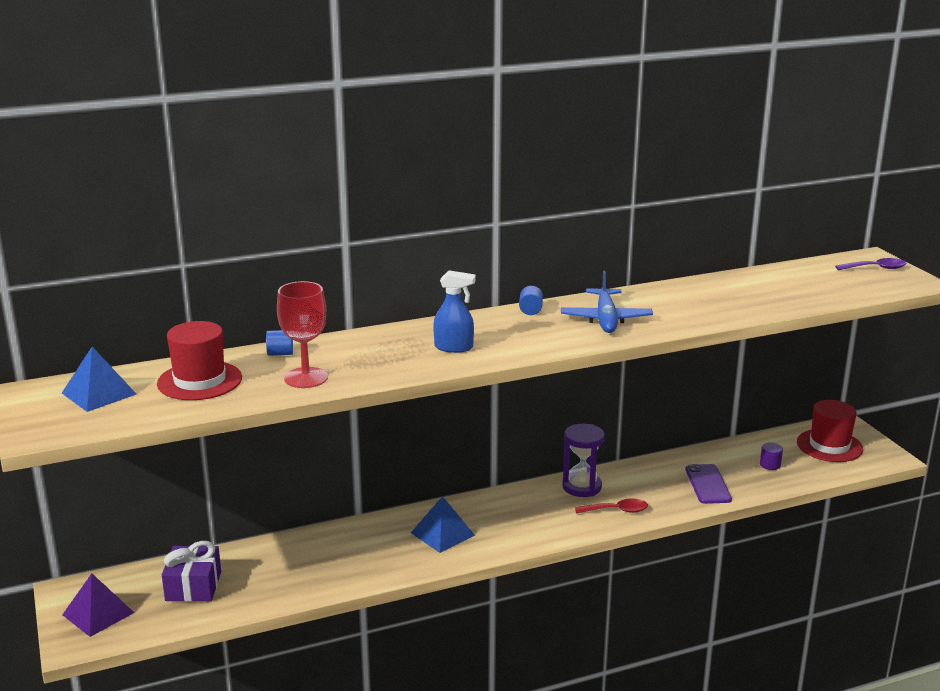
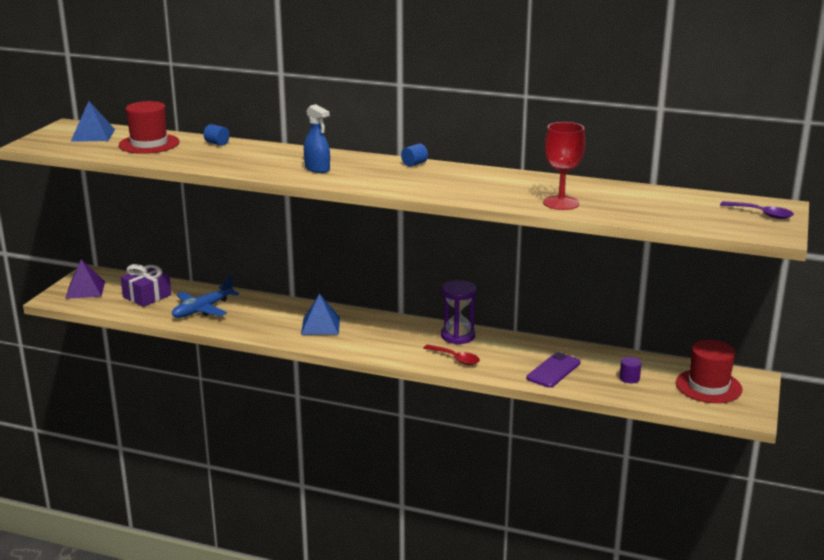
camera: 40 degrees right, 0 degrees up
(306, 378) = (202, 158): red goblet -> red goblet (561, 203)
(606, 319) = (452, 183): blue plane -> blue plane (203, 309)

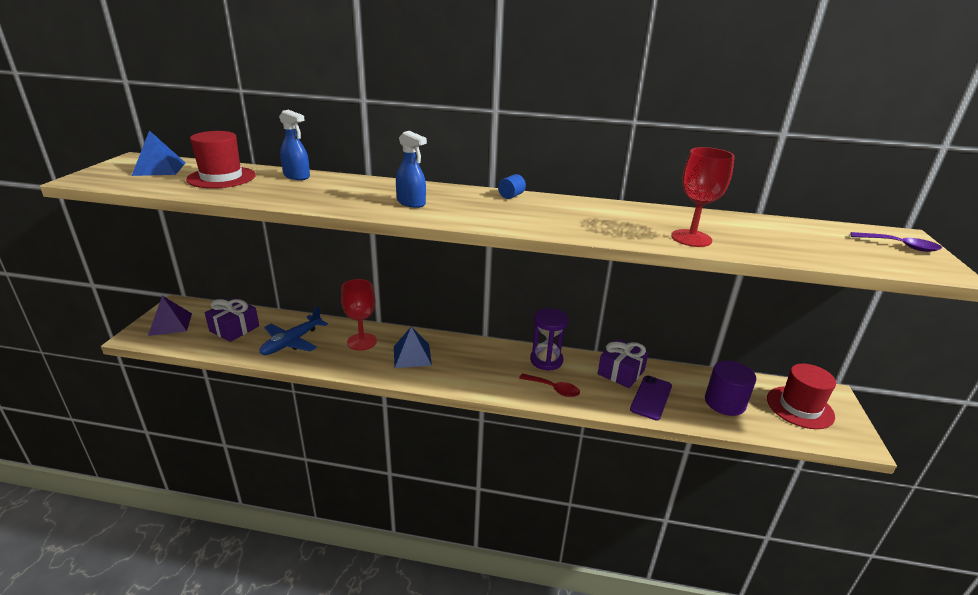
camera: 10 degrees left, 5 degrees up
(217, 143) = (297, 176): blue cylinder -> blue spray bottle
(272, 312) = (362, 342): none -> red goblet
(532, 349) = (621, 372): none -> purple gift
(629, 378) = (724, 402): purple cylinder -> purple cylinder, size x2.03

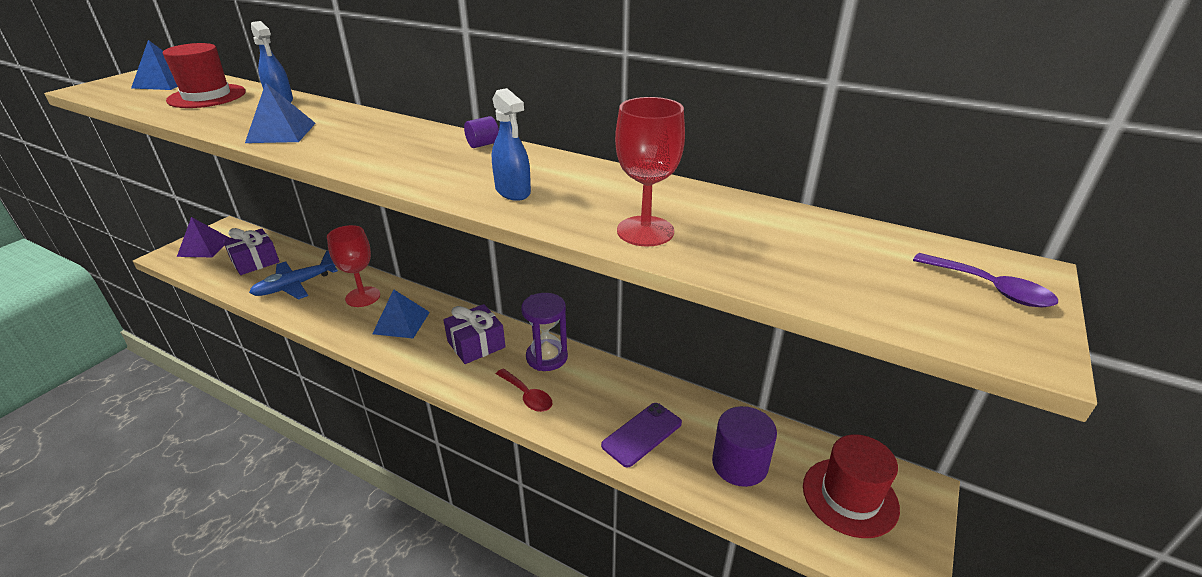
camera: 20 degrees right, 5 degrees up
(338, 200) = (281, 132): none -> blue pyramid
(411, 203) = (354, 143): blue spray bottle -> blue spray bottle (513, 191)
(511, 196) = (483, 144): blue cylinder -> purple cylinder
(621, 372) = (628, 391): purple gift -> purple gift (476, 344)

